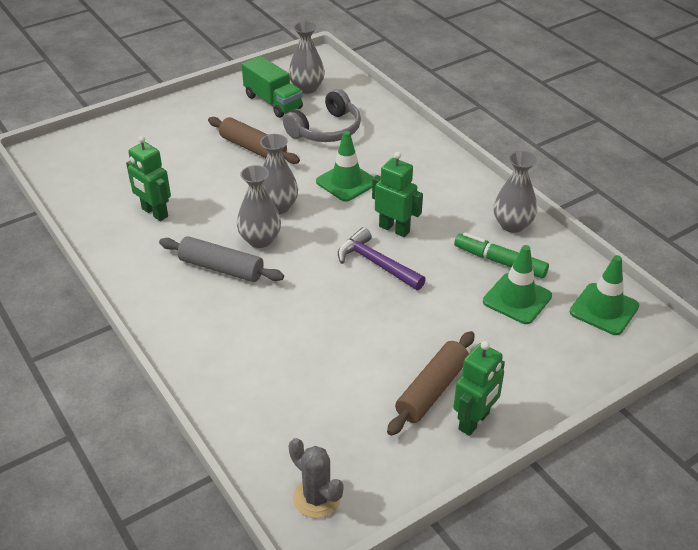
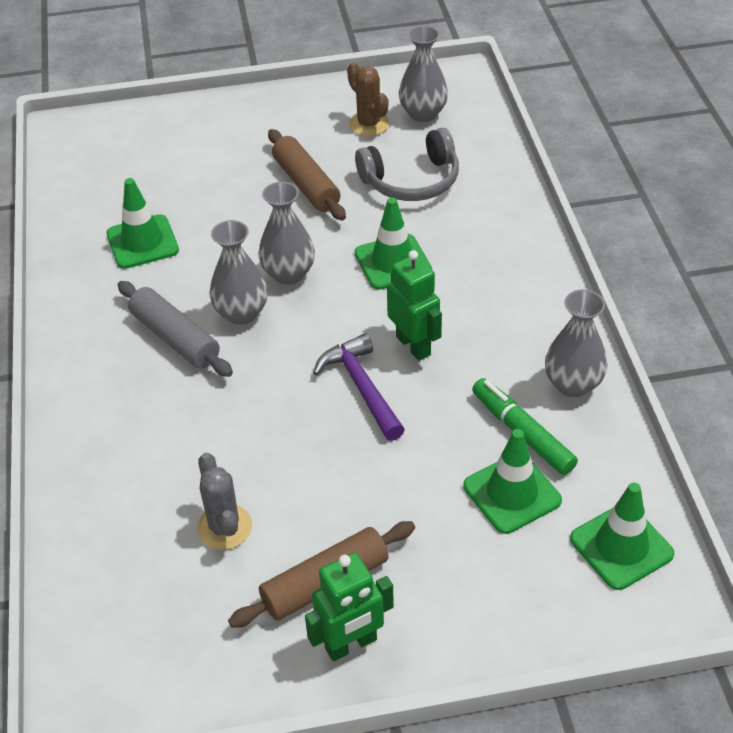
camera: 25 degrees right, 5 degrees up
(154, 213) = (142, 242): green robot -> green traffic cone
(273, 102) = (368, 124): green truck -> brown cactus
(317, 498) = (108, 674): grey cactus -> grey cactus (224, 527)

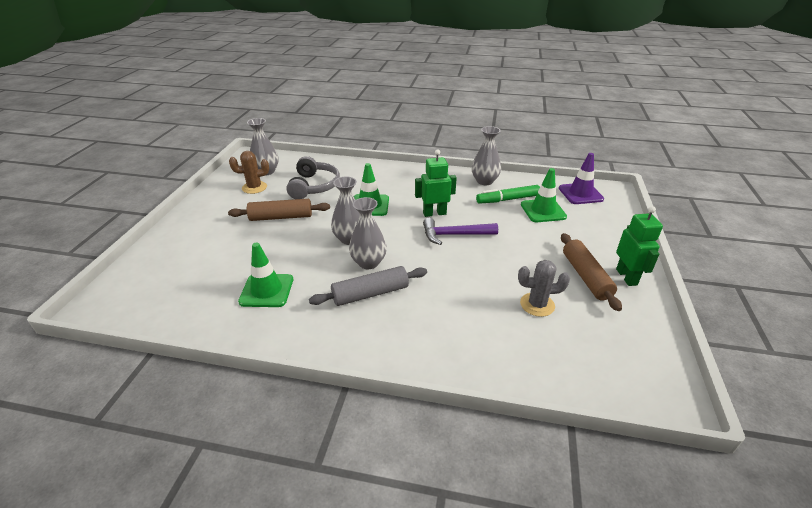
camera: 70 degrees left, 10 degrees down
(621, 546) = (580, 194): green traffic cone -> purple traffic cone

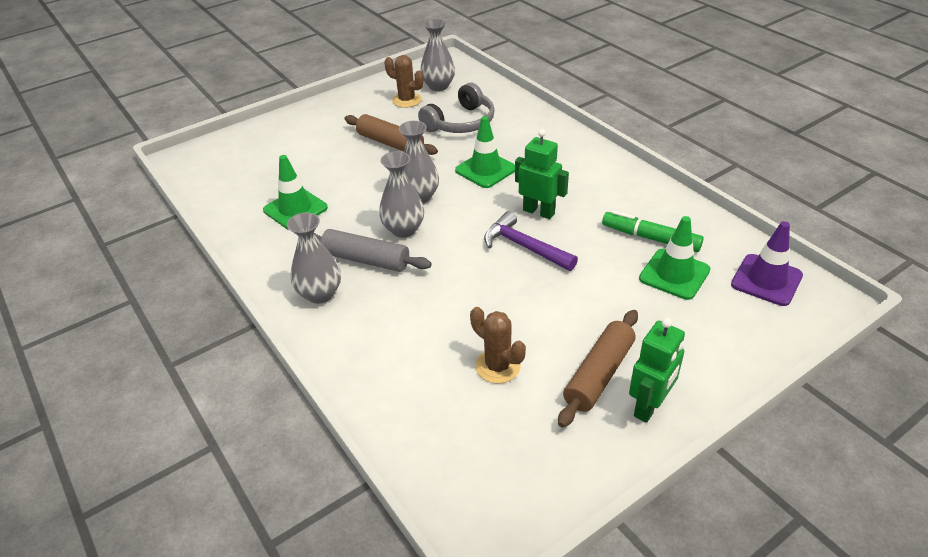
camera: 45 degrees right, 5 degrees up
(484, 181) = (657, 201): grey vase -> grey vase (320, 294)
(537, 305) = (497, 366): grey cactus -> brown cactus

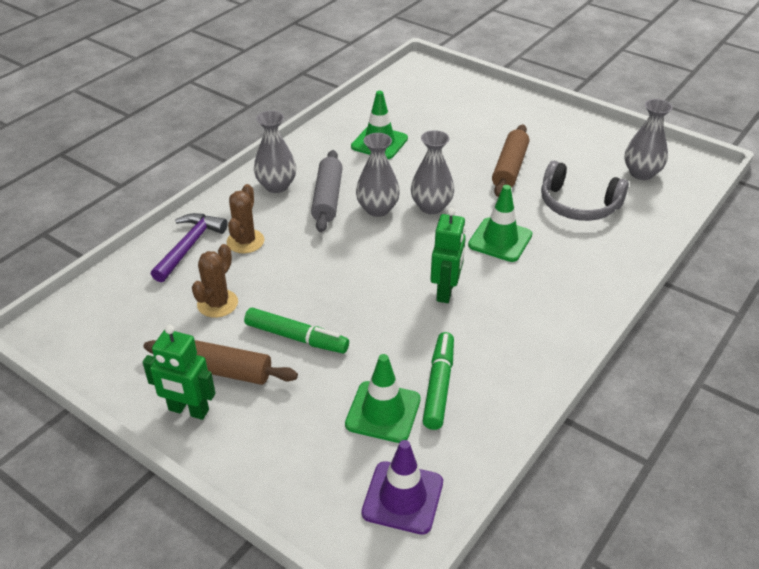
camera: 70 degrees right, 0 degrees up
(407, 100) = (596, 159): brown cactus -> brown cactus (245, 241)
(524, 247) = (384, 291): purple hammer -> purple hammer (189, 246)
(568, 313) = (296, 337): none -> green marker

